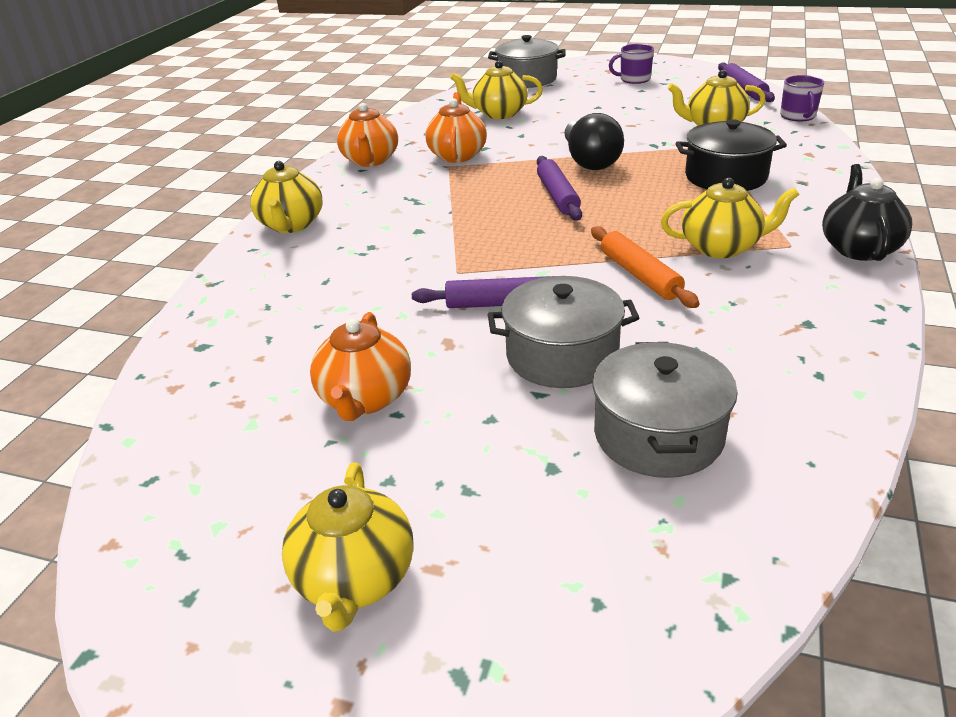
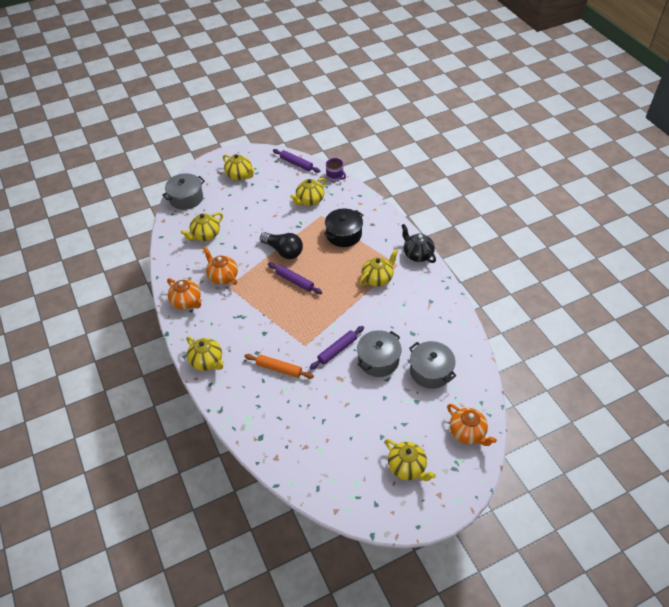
camera: 45 degrees left, 15 degrees up
(365, 399) = (341, 417): orange teapot -> orange teapot (467, 433)
(634, 79) = (239, 175): purple mug -> yellow teapot
(639, 275) = (365, 309): orange rolling pin -> orange rolling pin (279, 369)

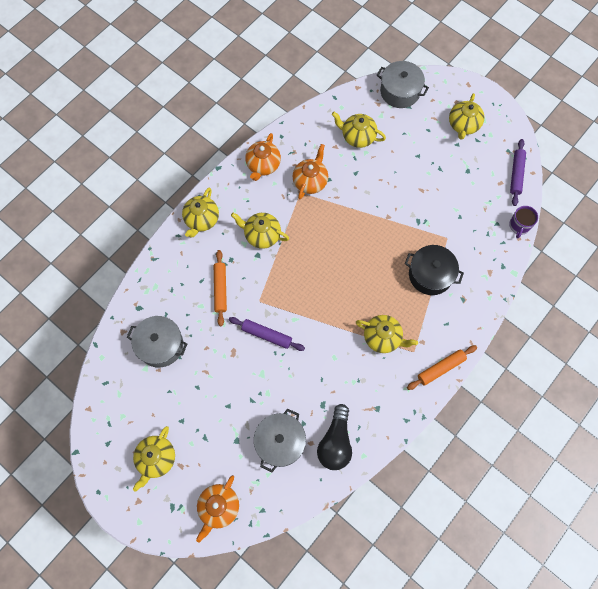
camera: 65 degrees right, 20 degrees up
(283, 251) = (374, 223): black light bulb -> black light bulb (335, 442)
(294, 281) = (338, 253): purple rolling pin -> none
(309, 200) = (464, 215): yellow teapot -> yellow teapot (262, 235)
(378, 360) = (272, 382): grey pot -> grey pot (160, 345)
(417, 254) = (441, 368): black teapot -> orange rolling pin

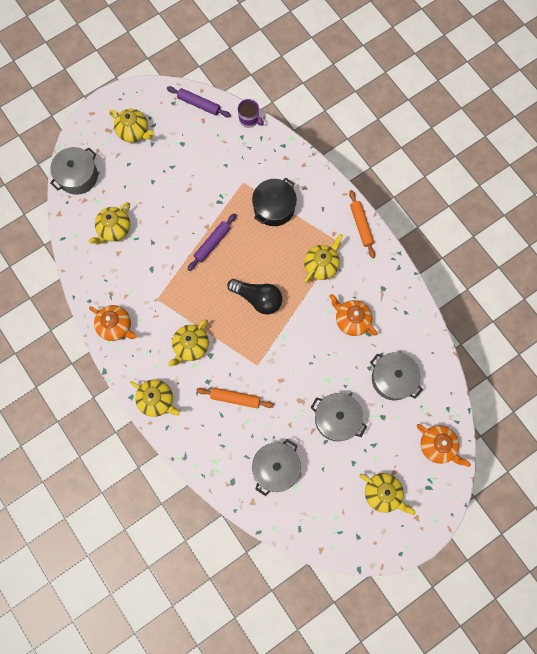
camera: 75 degrees left, 5 degrees up
(223, 393) = (336, 419): none -> grey pot
(267, 335) = (292, 366): purple rolling pin -> purple rolling pin (212, 243)
(310, 181) = (148, 286): orange teapot -> orange teapot (351, 320)
(335, 442) = (404, 331): black light bulb -> black light bulb (258, 299)

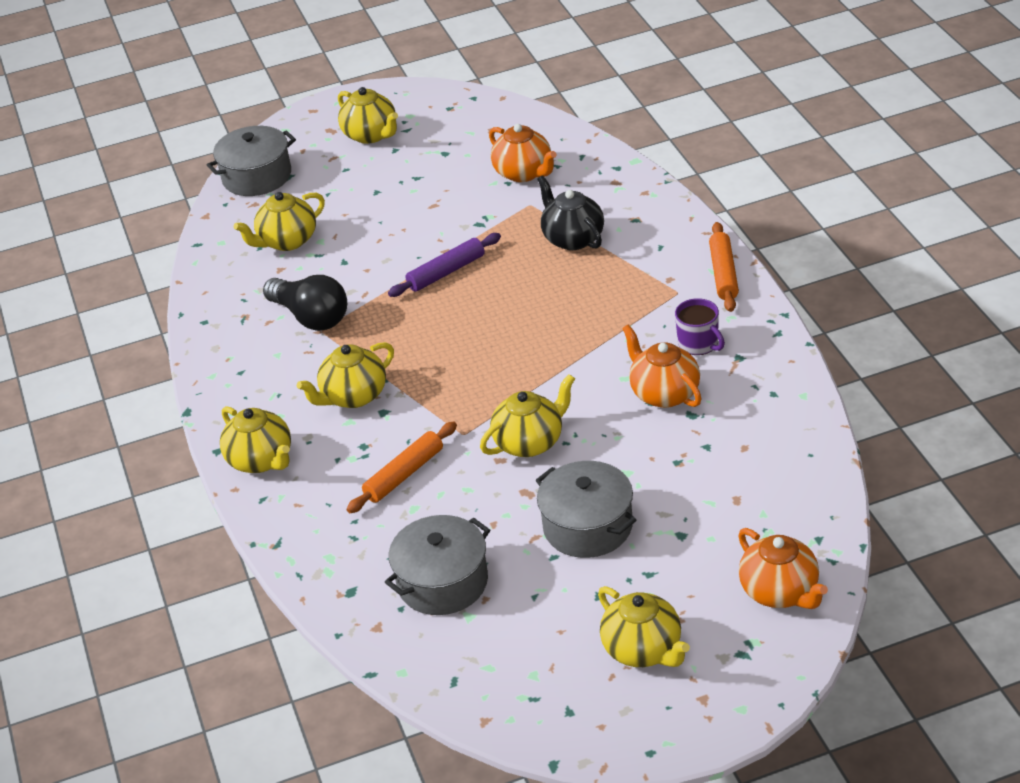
camera: 20 degrees right, 35 degrees down
(116, 326) = (234, 357): orange teapot -> orange teapot (524, 173)
(199, 104) = (491, 112): purple rolling pin -> none
(235, 398) = (404, 475): orange rolling pin -> orange rolling pin turned 75 degrees counterclockwise
(249, 119) = (569, 134): purple mug -> purple mug (699, 344)
(258, 299) = (499, 348): black light bulb -> black light bulb (311, 317)
(274, 207) = (572, 238): black pot -> black teapot
(321, 265) = (632, 317): yellow teapot -> yellow teapot (530, 442)
(393, 379) = (719, 482): grey pot -> none

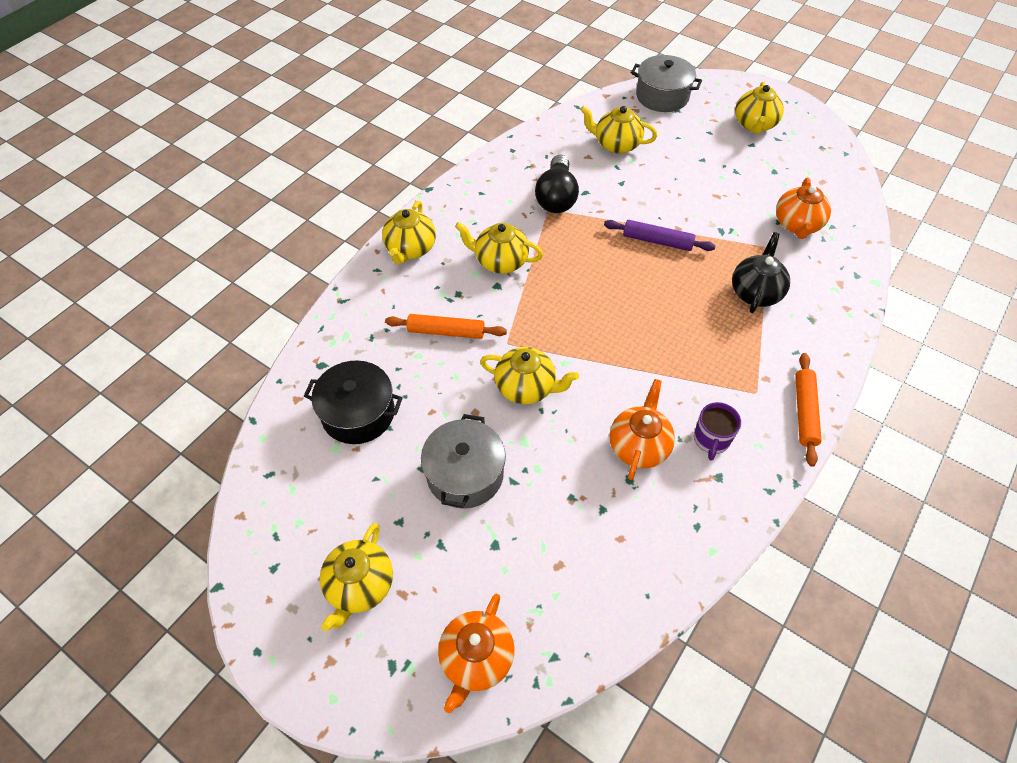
camera: 50 degrees right, 15 degrees up
(442, 582) = (358, 413): grey pot -> black pot
(723, 274) = (804, 412): orange rolling pin -> orange rolling pin turned 45 degrees counterclockwise

